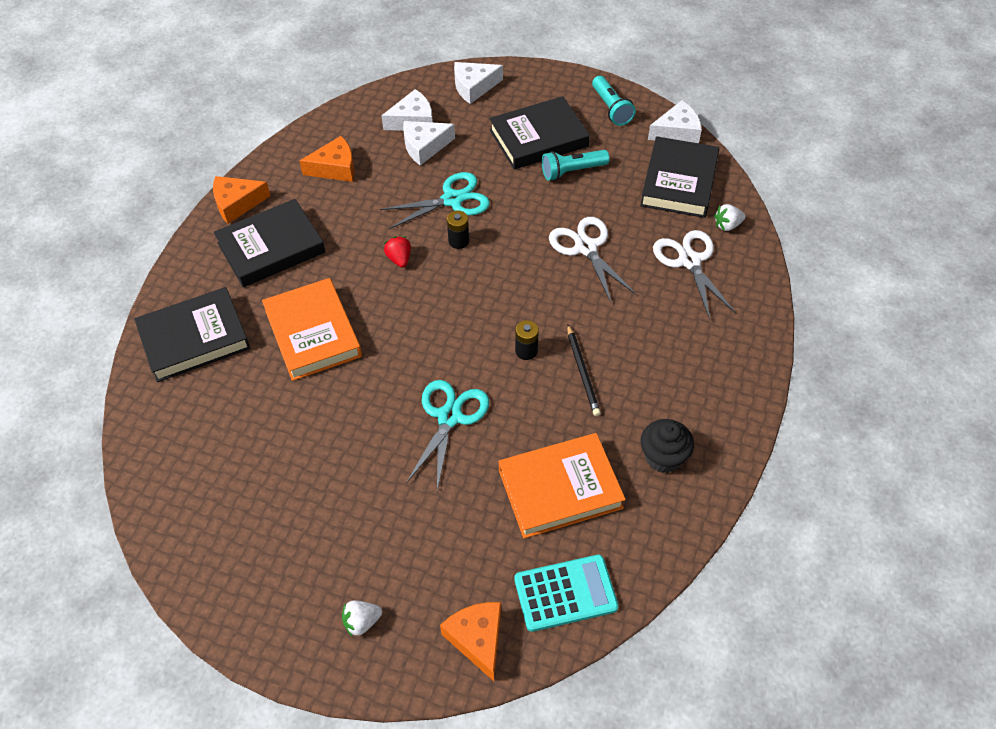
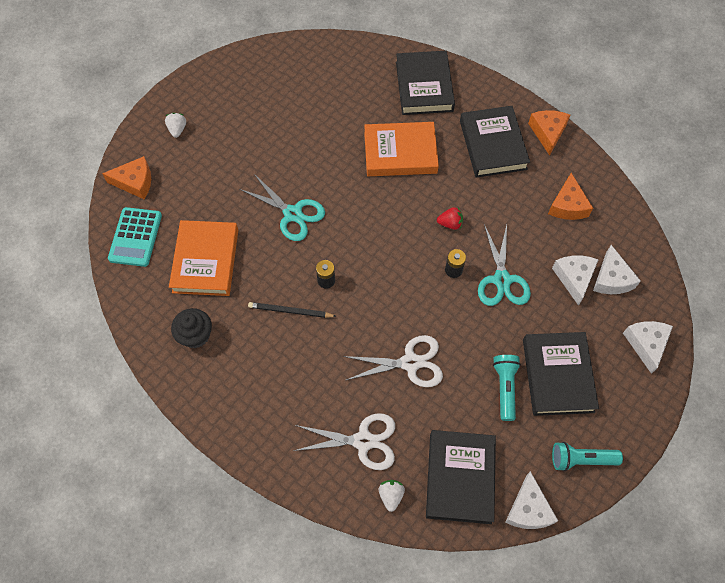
camera: 110 degrees right, 10 degrees up
(679, 182) = (460, 478): black book -> black book turned 60 degrees clockwise

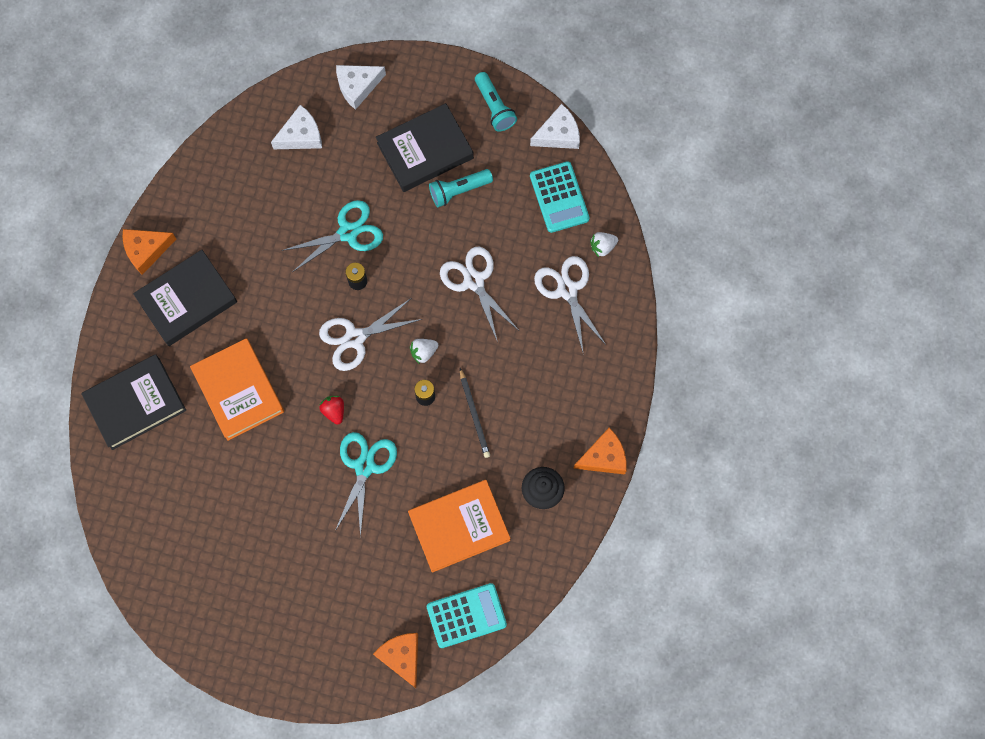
camera: 115 degrees left, 10 degrees up
(177, 129) = (313, 650): white strawberry -> white strawberry (423, 352)
(403, 248) = (355, 338): none -> white scissors
(450, 223) = (305, 305): red strawberry -> red strawberry (334, 411)
(460, 478) = (559, 197): black book -> turquoise calculator
(567, 205) = (233, 201): orange cheese -> orange cheese (604, 457)
(574, 278) = (315, 168): white cheese -> none

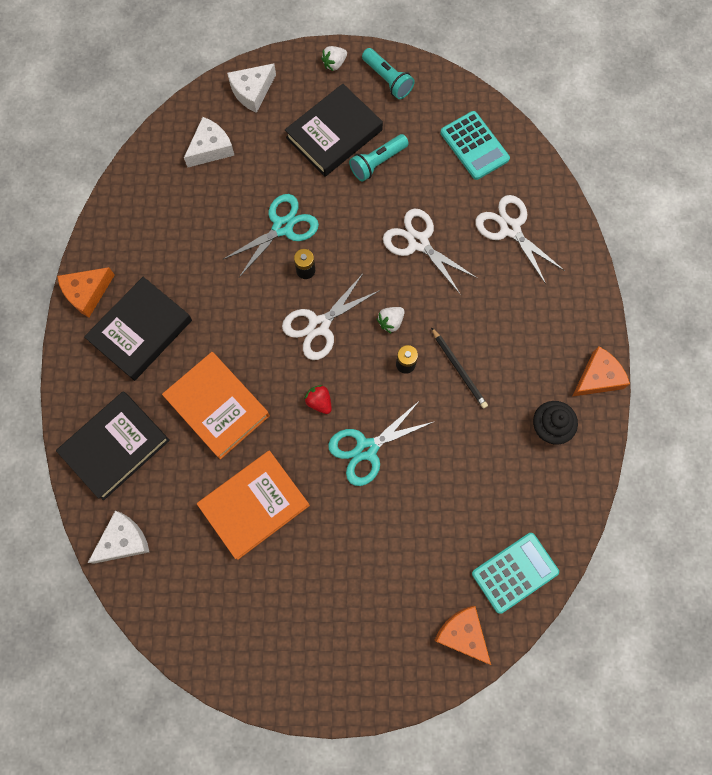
camera: 15 degrees left, 0 degrees up
(365, 466) = (366, 449): turquoise scissors -> turquoise scissors turned 120 degrees counterclockwise
(459, 527) = (479, 484): orange book -> orange book (254, 505)
(558, 134) = (455, 90): white cheese -> white cheese (123, 541)
(602, 247) = (530, 181): white strawberry -> white strawberry (334, 64)

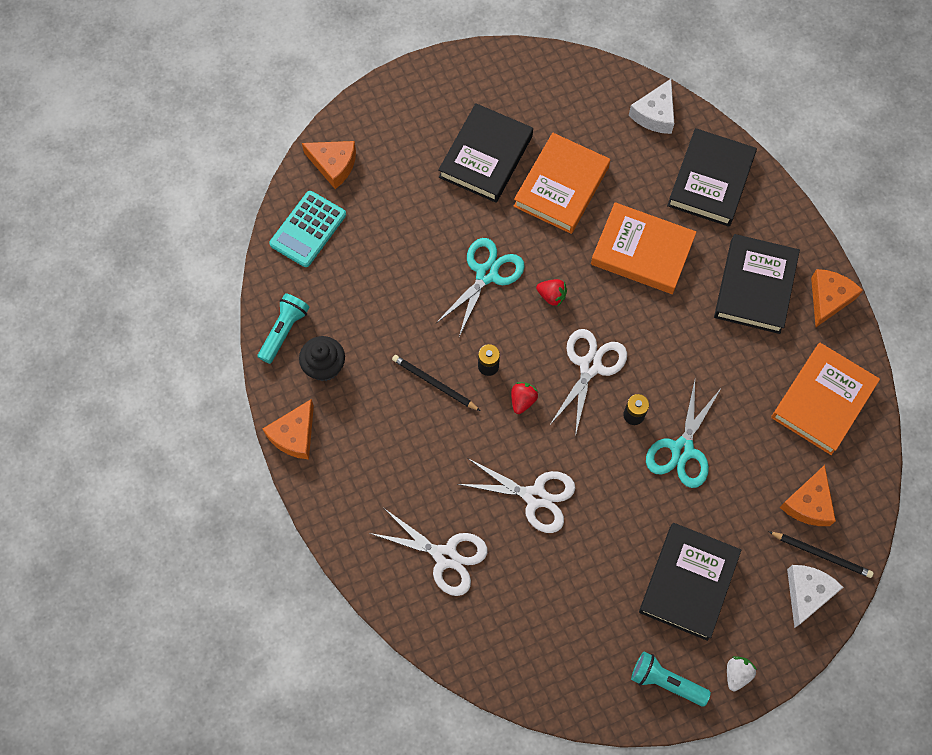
camera: 155 degrees right, 5 degrees down
(149, 215) = (823, 401): none -> orange book
(211, 148) = (808, 503): white cheese -> orange cheese
(225, 111) = (821, 554): none -> black pencil
(309, 572) = (485, 156): none -> black book
(377, 163) = (623, 569): turquoise flashlight -> turquoise flashlight (284, 331)
(390, 322) = (522, 400): white strawberry -> red strawberry
(474, 146) = (527, 640): turquoise calculator -> none

